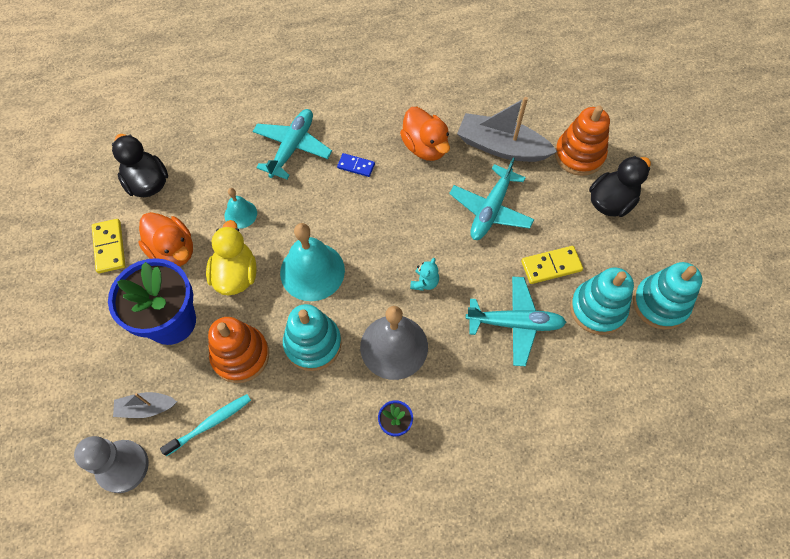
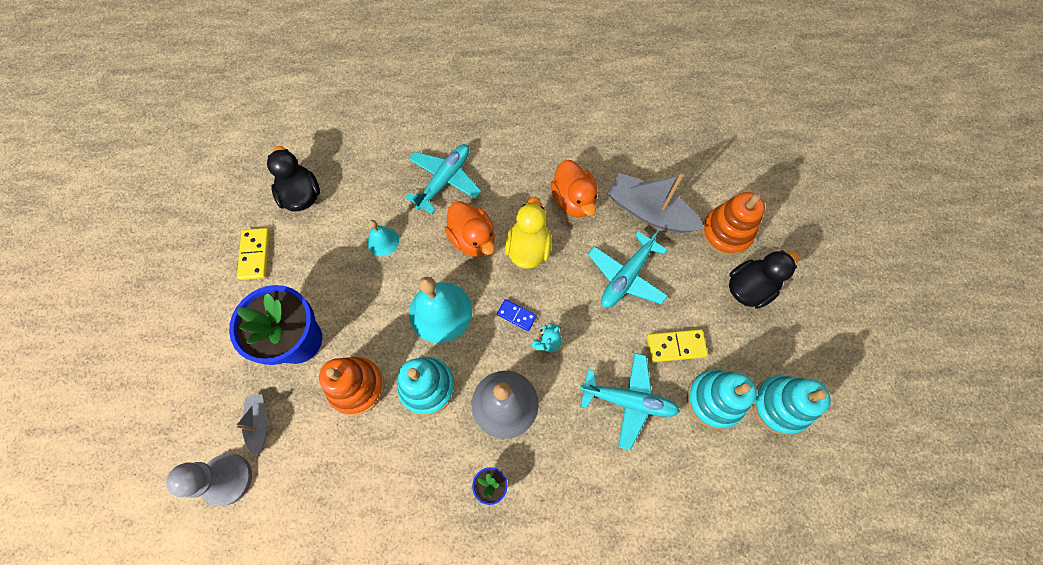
camera: 10 degrees right, 5 degrees up
(146, 408) = (259, 424): grey boat -> grey boat turned 75 degrees clockwise
(173, 250) = (313, 268): orange duck -> orange duck (473, 239)
(210, 423) = (316, 451): turquoise toothbrush -> none
(236, 275) = (367, 303): yellow duck -> yellow duck (528, 248)
(356, 166) = (502, 209): blue domino -> blue domino (516, 315)

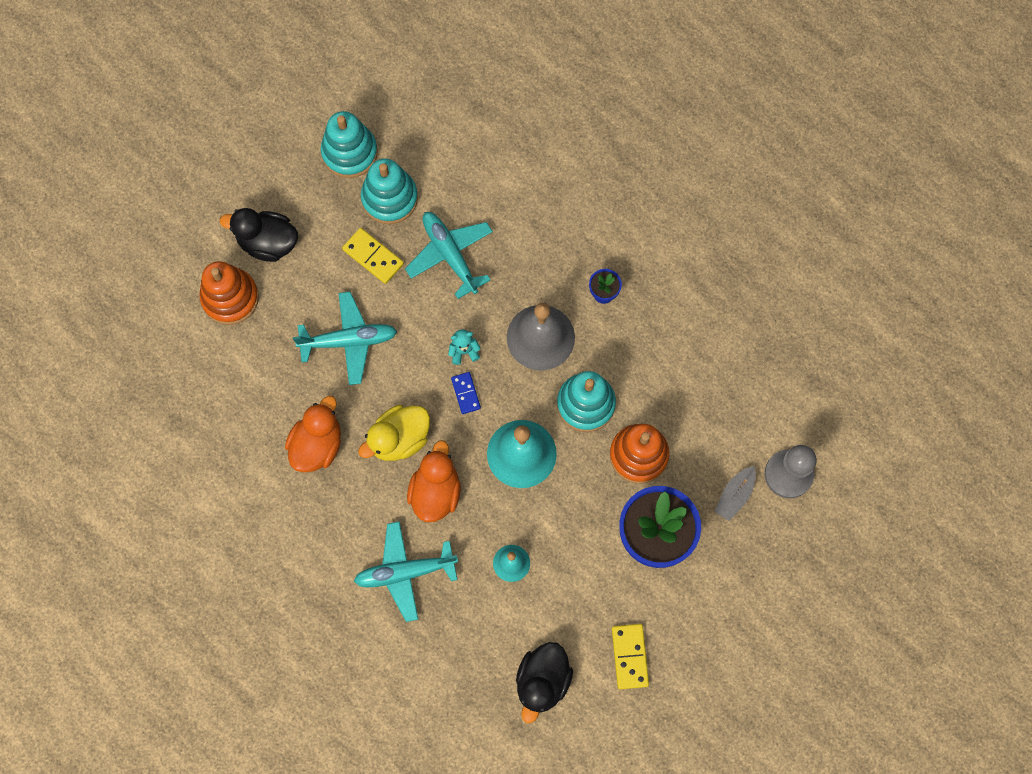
camera: 135 degrees left, 5 degrees up
(255, 255) = (630, 656): yellow domino -> yellow domino turned 45 degrees counterclockwise
(649, 212) = (268, 373): grey boat -> none

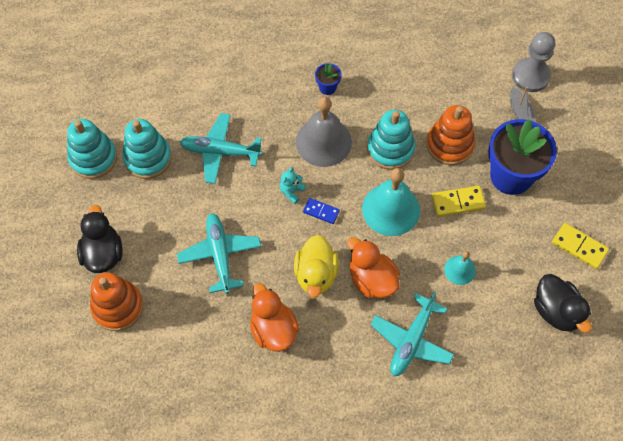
camera: 50 degrees left, 10 degrees down
(267, 242) = (103, 253): black duck -> black duck turned 120 degrees clockwise
(349, 341) = (220, 255): turquoise plane -> turquoise plane turned 45 degrees counterclockwise
(373, 256) = (177, 197): yellow domino -> yellow domino (458, 202)

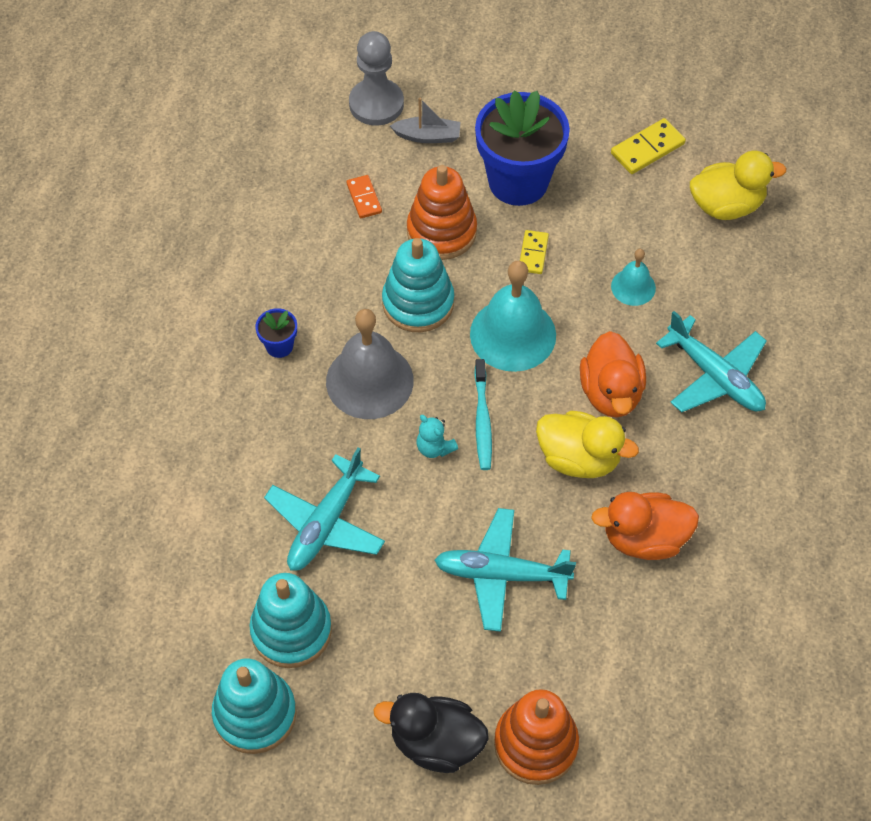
camera: 70 degrees left, 5 degrees down
(321, 212) = (482, 420): blue domino -> turquoise toothbrush
(372, 279) = (611, 393): orange duck -> orange duck turned 75 degrees counterclockwise
(454, 94) = (364, 198): none -> orange domino
(458, 202) = (533, 253): yellow domino -> yellow domino, size x0.67
(556, 311) = (726, 205): black duck -> yellow duck

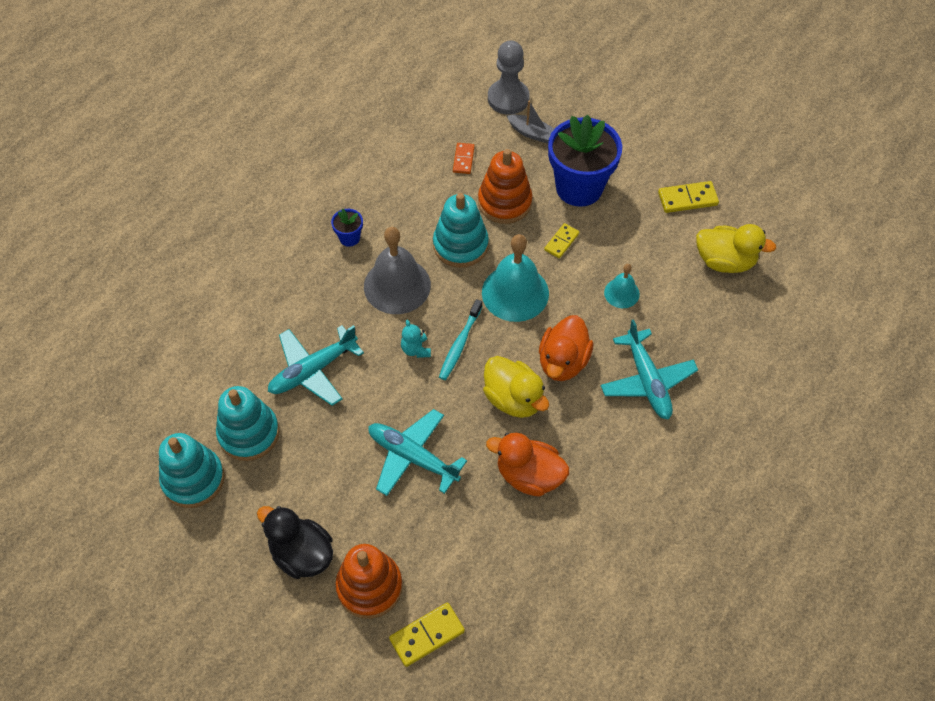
camera: 25 degrees right, 0 degrees up
(631, 769) = (427, 635): none -> yellow domino

